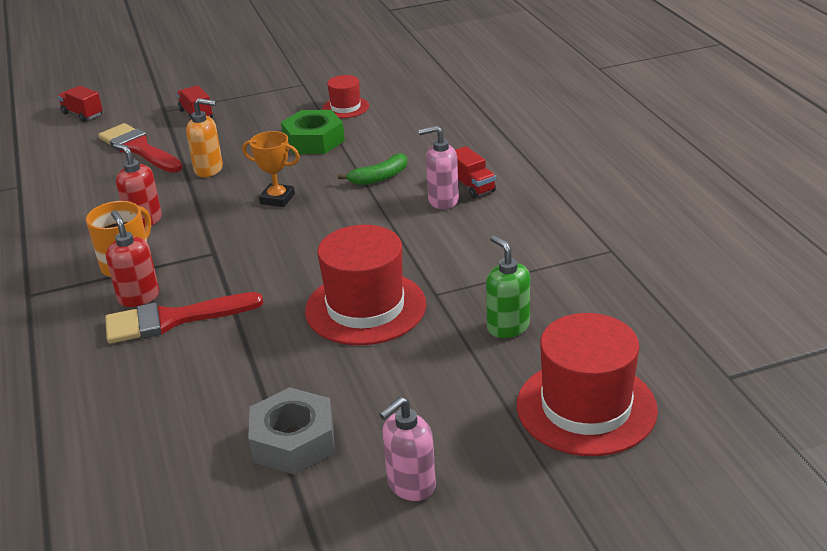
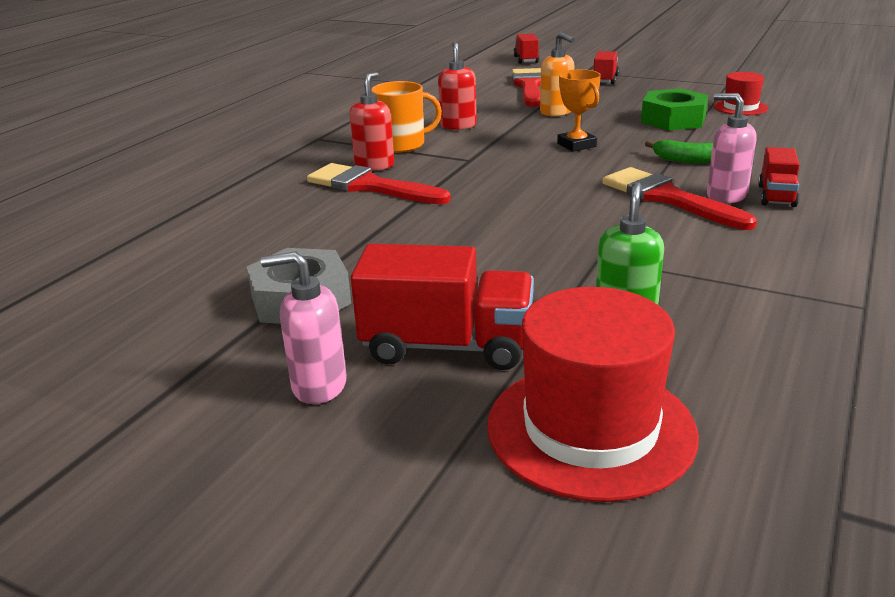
camera: 45 degrees right, 5 degrees down
(365, 307) = (518, 240): red hat -> none
(410, 220) = (668, 198): none -> red brush
(442, 410) = (447, 346): none -> red truck

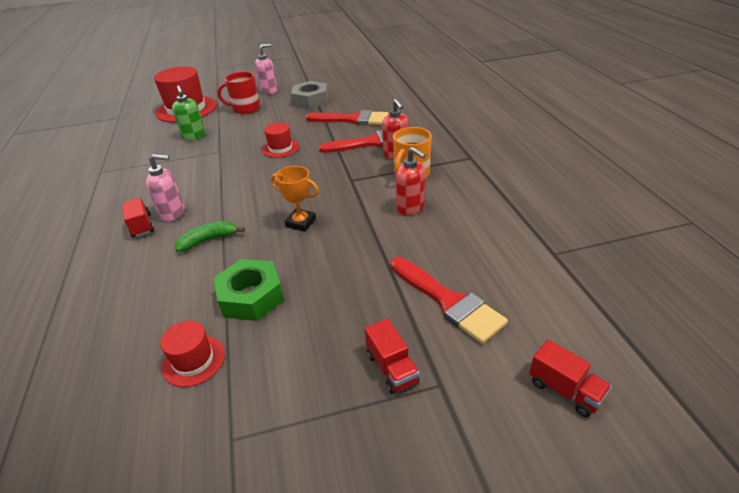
camera: 140 degrees right, 10 degrees up
(447, 346) = (245, 109): red truck -> red mug
(495, 225) = (280, 148): none -> red hat
(556, 112) = (363, 261): orange soap dispenser -> none
(668, 198) = (207, 198): red brush -> red brush (353, 120)

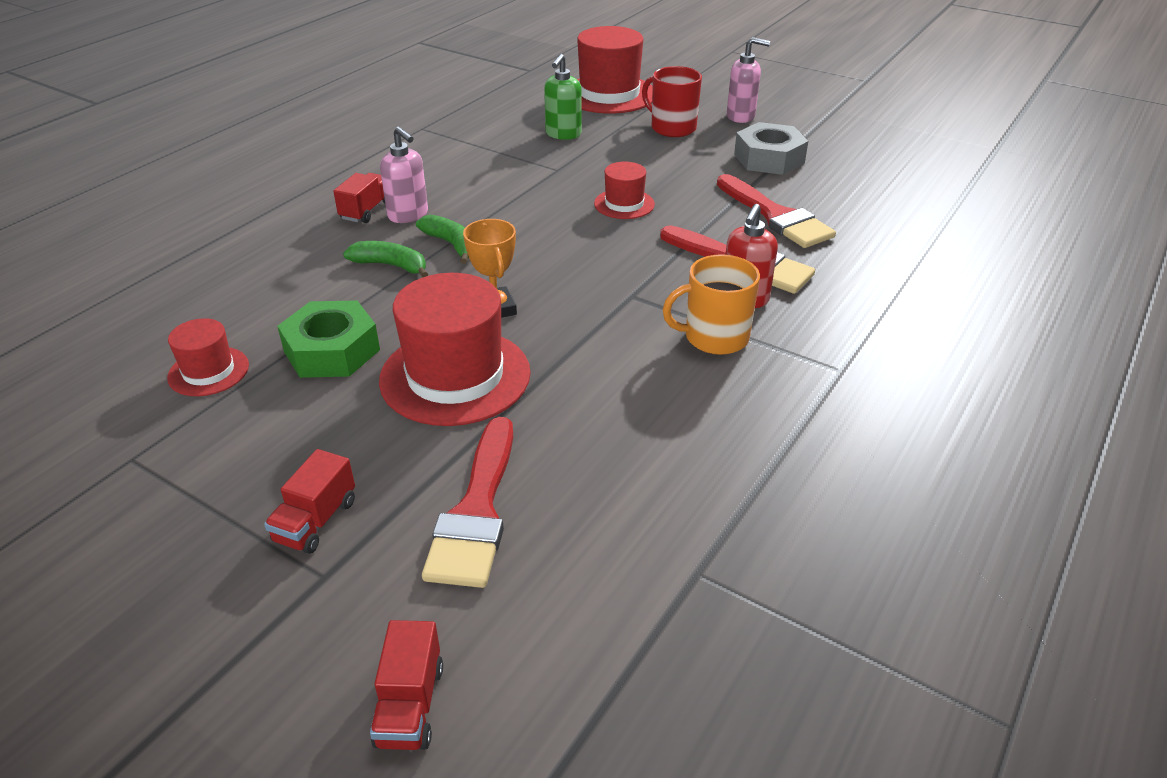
camera: 45 degrees right, 0 degrees up
(225, 211) = (451, 245): none -> green banana
(336, 261) = (455, 376): none -> red hat
(410, 208) = (634, 378): red soap dispenser -> none

